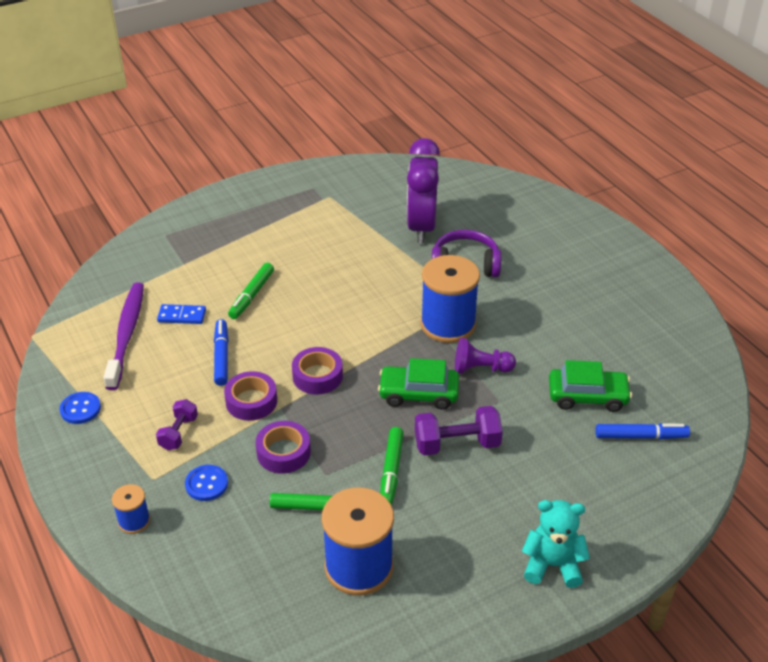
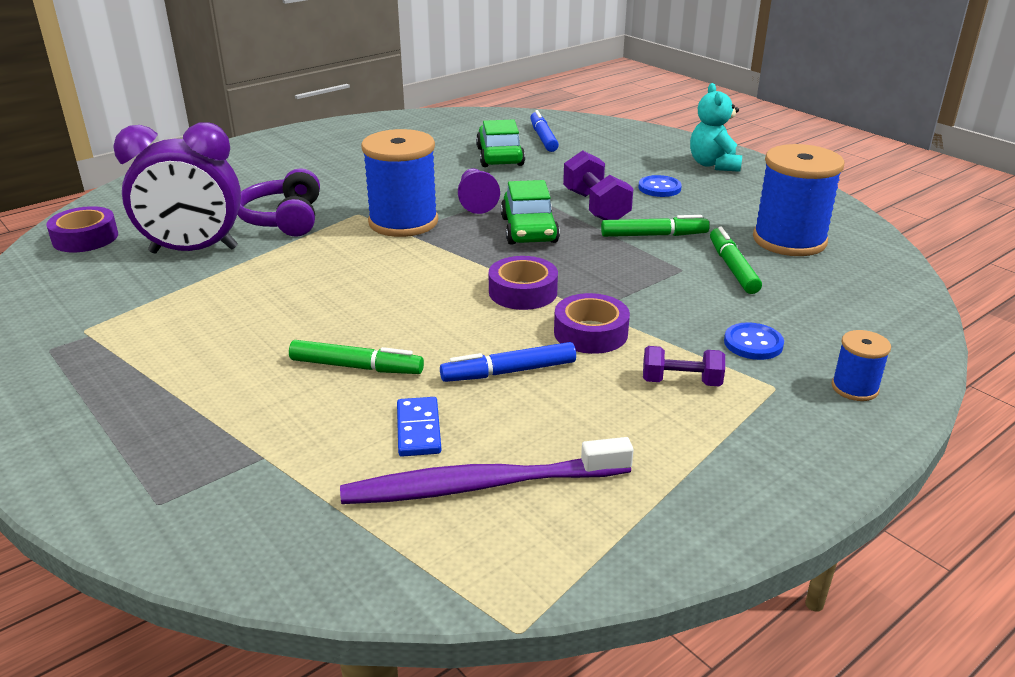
camera: 100 degrees left, 10 degrees down
(80, 409) = (687, 495): blue button -> blue button (659, 188)
(283, 452) = (666, 298): purple tape -> purple tape (85, 238)

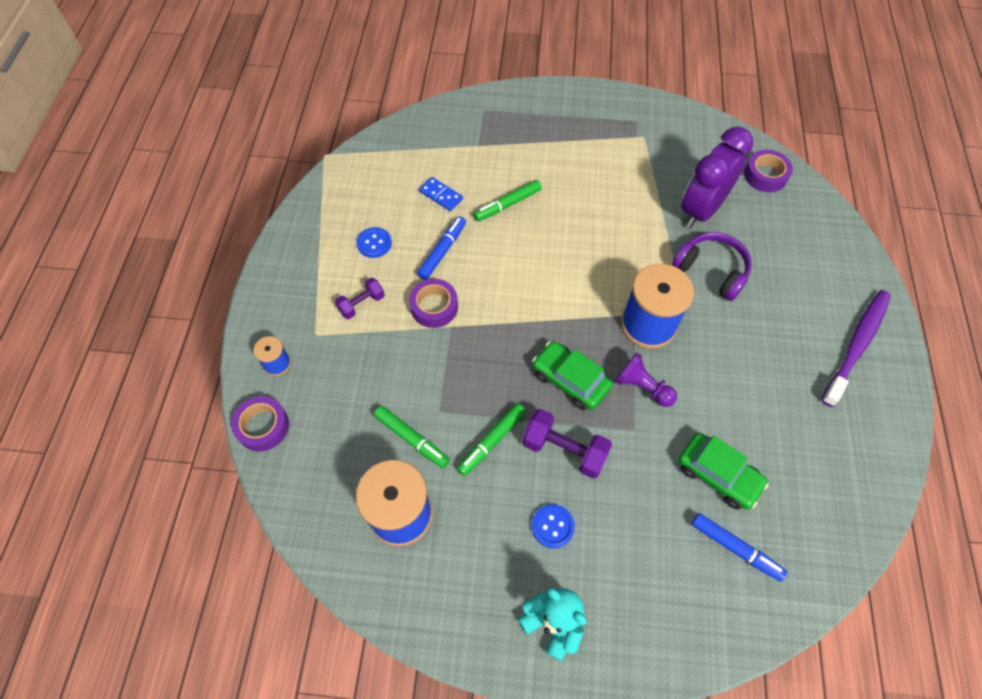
camera: 135 degrees right, 30 degrees up
(480, 485) = (389, 190): purple toothbrush -> purple toothbrush (856, 345)
(523, 292) = (501, 313): purple tape -> purple tape (263, 426)
(753, 343) = (348, 363): blue button -> blue button (374, 243)

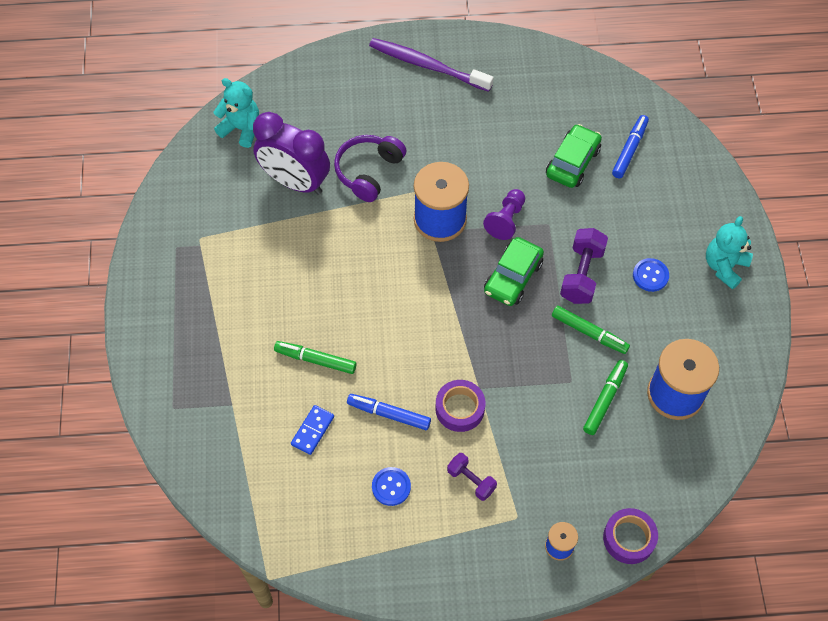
camera: 100 degrees left, 0 degrees up
(507, 205) = (315, 360): green marker -> green marker turned 150 degrees clockwise
(765, 175) = (241, 129): purple tape -> turquoise teddy bear

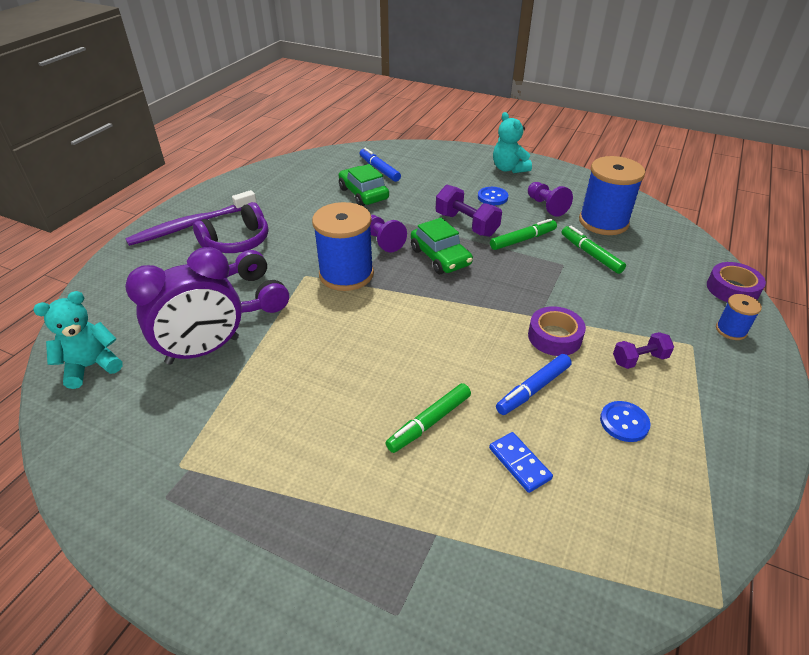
camera: 60 degrees left, 20 degrees down
(428, 114) = (237, 241): none -> purple headphones
(668, 331) = (546, 206): none -> purple pawn

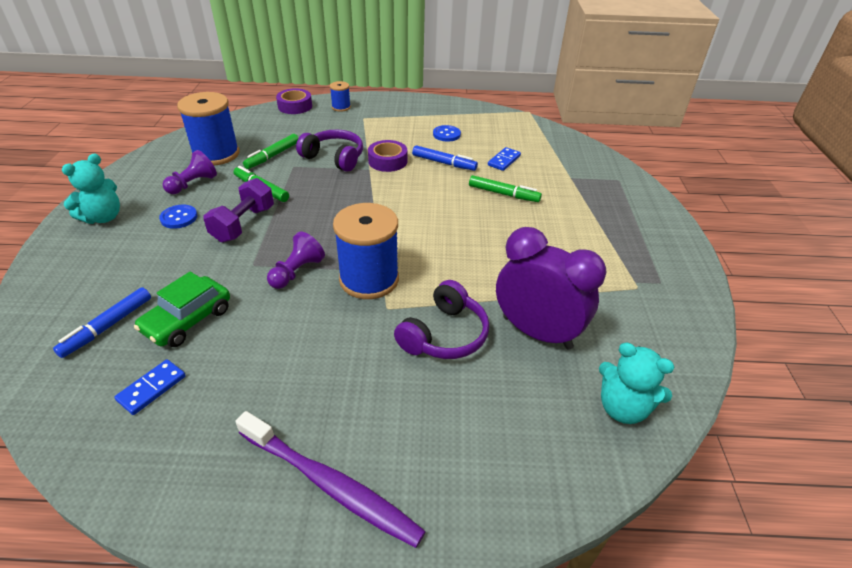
camera: 115 degrees left, 0 degrees up
(237, 241) = (350, 401): purple headphones -> purple headphones (334, 158)
(314, 180) = (152, 388): none -> blue domino
(440, 257) = (311, 228): green car -> none
(639, 359) = (389, 132): purple dumbbell -> none

